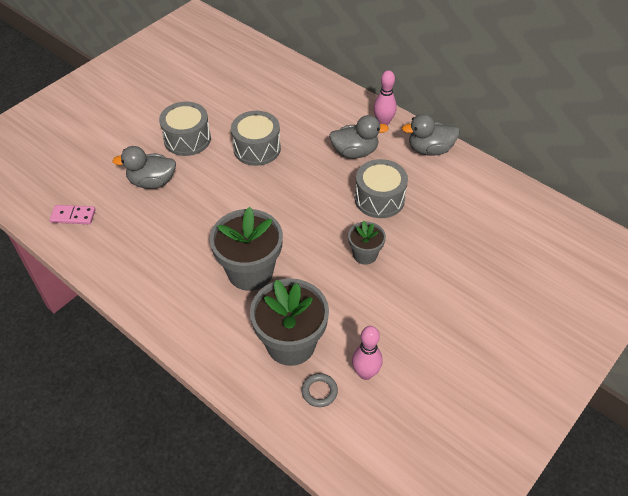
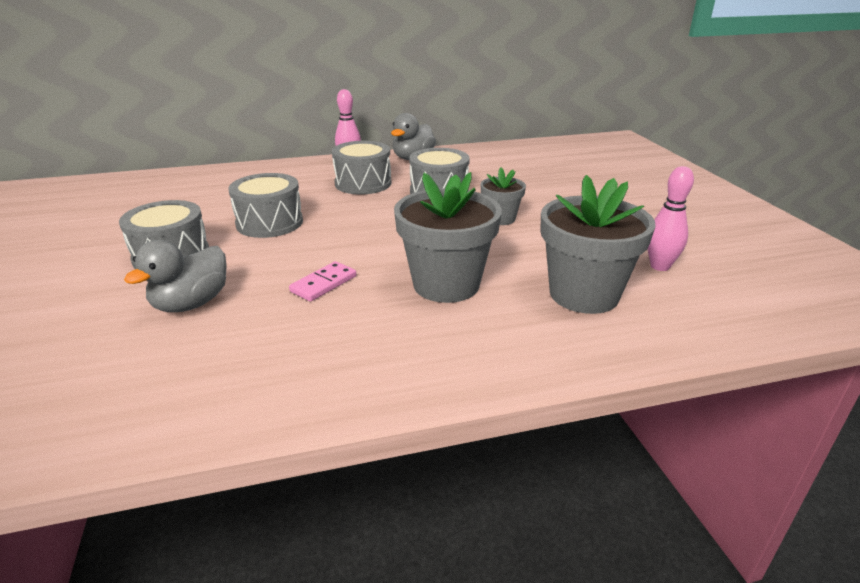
camera: 55 degrees left, 20 degrees down
(73, 216) = (122, 400): pink domino -> pink domino (323, 284)
(319, 391) = (669, 299): grey ring -> none
(355, 152) = (363, 183): grey duck -> grey drum

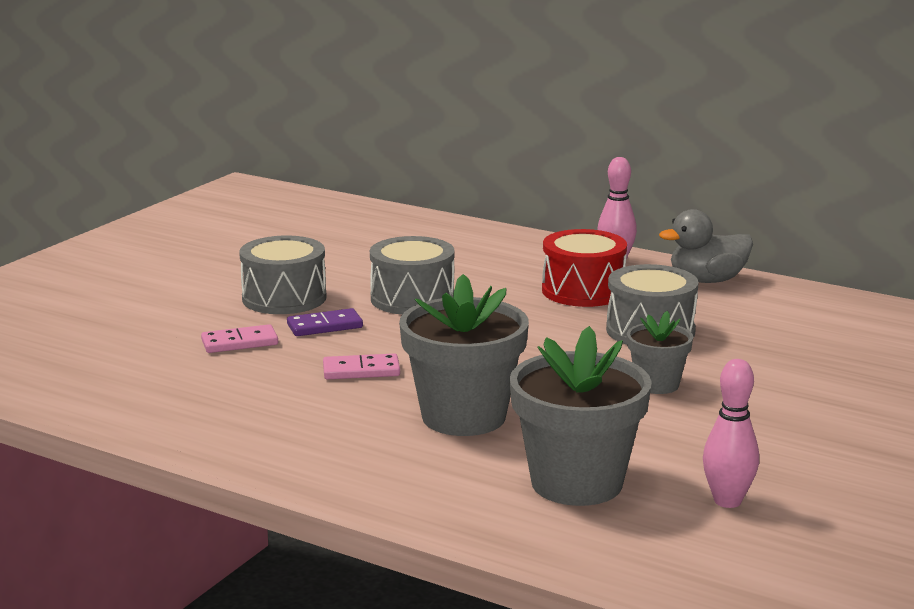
camera: 45 degrees right, 10 degrees down
(191, 304) = (239, 343): grey duck -> pink domino
(240, 264) = (325, 326): none -> purple domino
(363, 183) = (583, 291): grey drum -> red drum

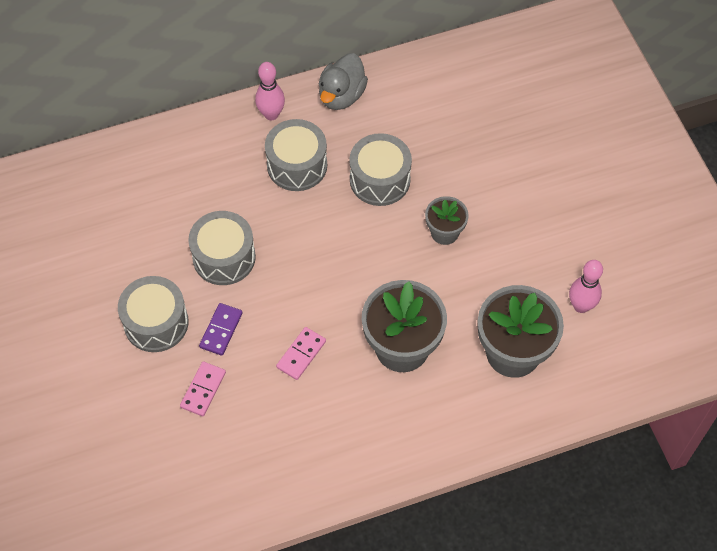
camera: 50 degrees left, 40 degrees up
(583, 291) = (297, 165): red drum -> grey drum

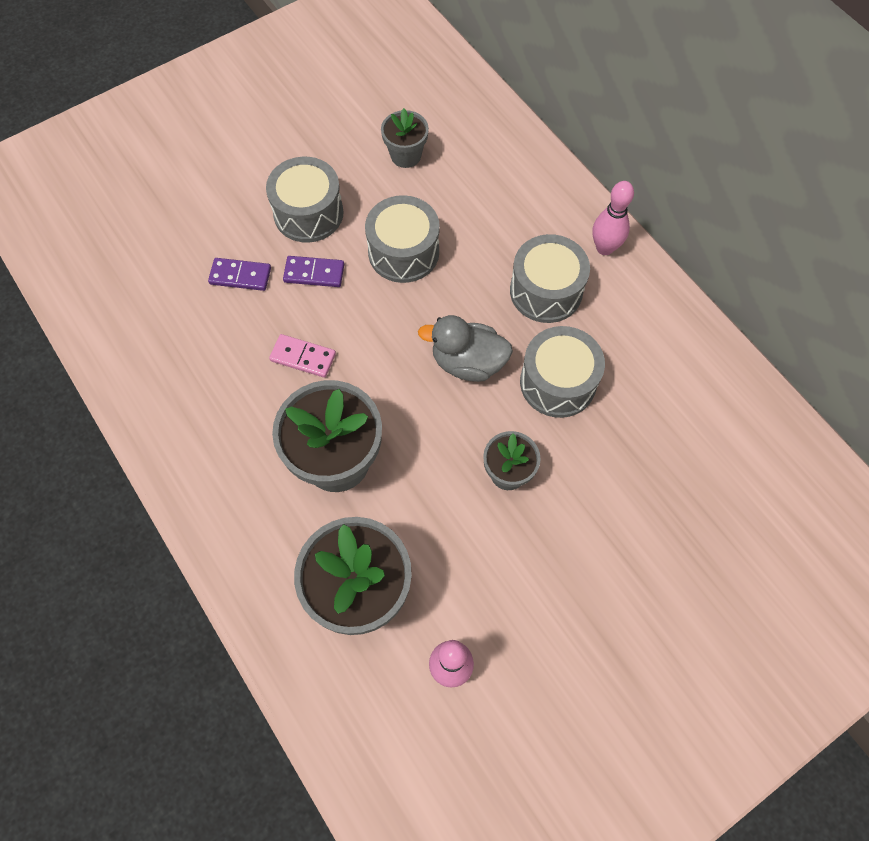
camera: 75 degrees right, 5 degrees up
(123, 233) = (406, 155): none -> grey flower pot
(203, 390) = (240, 276): pink domino -> purple domino
(341, 95) = (661, 312): grey duck -> grey duck (467, 362)

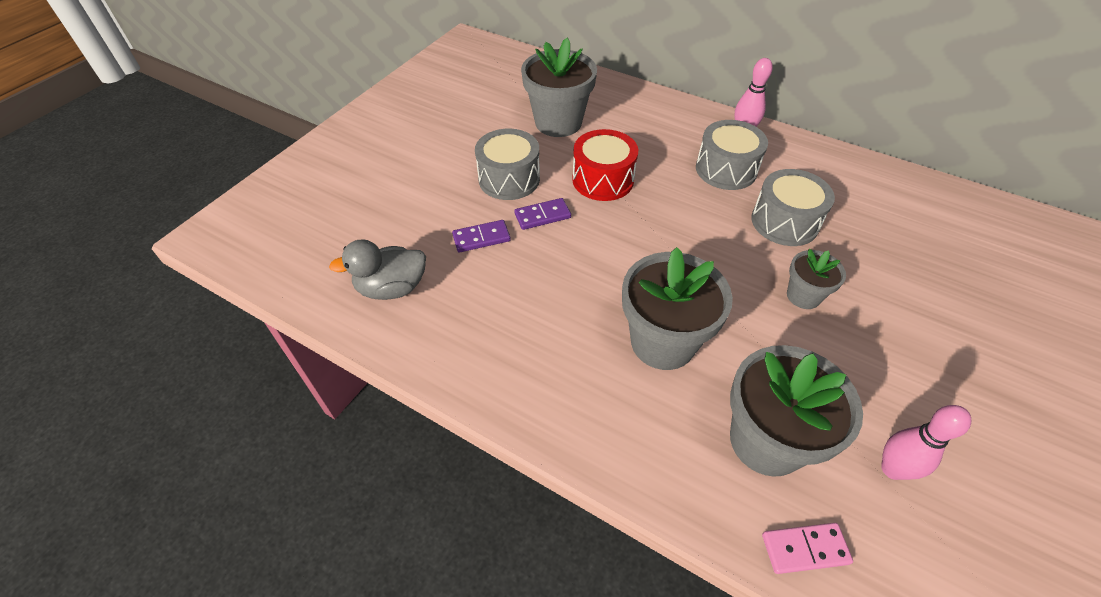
camera: 25 degrees left, 15 degrees down
(303, 357) = (576, 276): pink domino -> pink domino (805, 549)
(403, 252) = (603, 180): grey drum -> red drum
(406, 155) = (558, 122): grey flower pot -> grey flower pot, size x1.85
(467, 362) = (709, 233): grey duck -> grey duck (392, 288)

